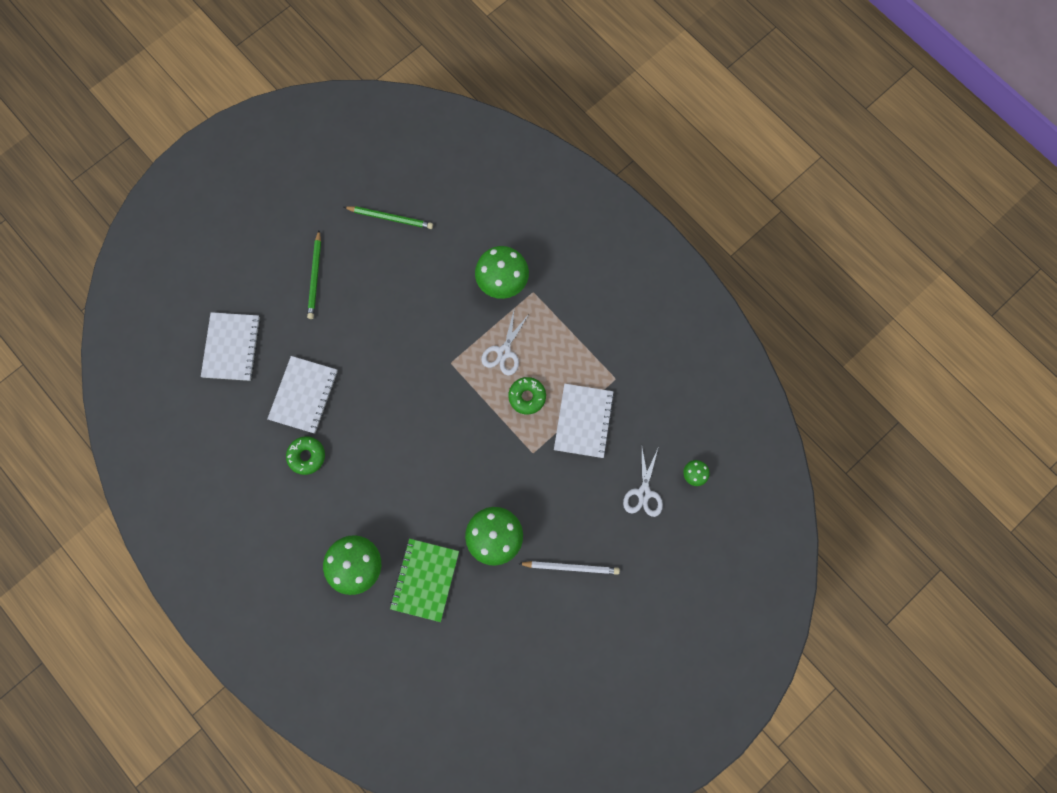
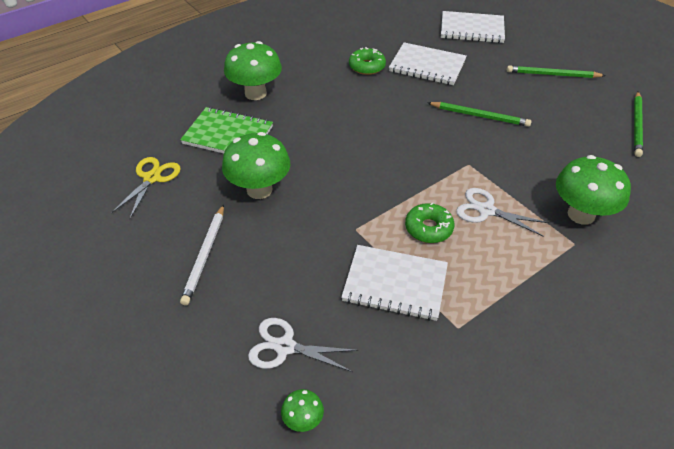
camera: 95 degrees right, 30 degrees down
(383, 349) = (480, 116): none -> green pencil
(488, 636) = (152, 178): none -> yellow scissors

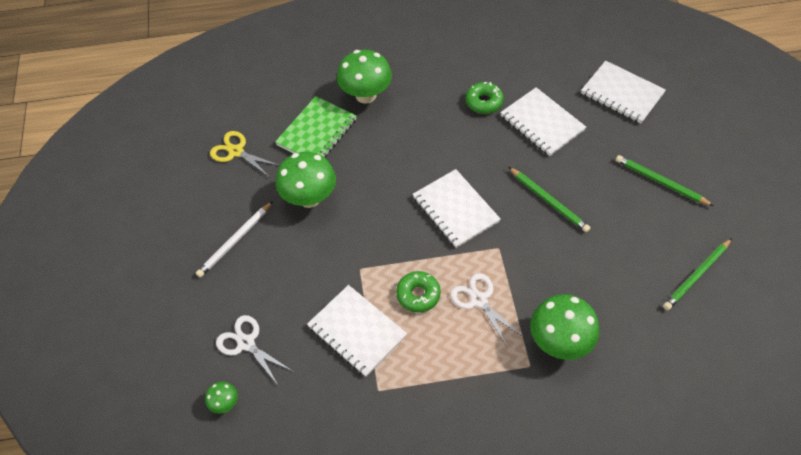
camera: 30 degrees right, 10 degrees up
(152, 178) = (236, 151): yellow scissors -> yellow scissors turned 105 degrees counterclockwise
(228, 135) = (317, 132): green notebook -> green notebook turned 75 degrees clockwise
(407, 149) = (455, 209): none -> white notebook

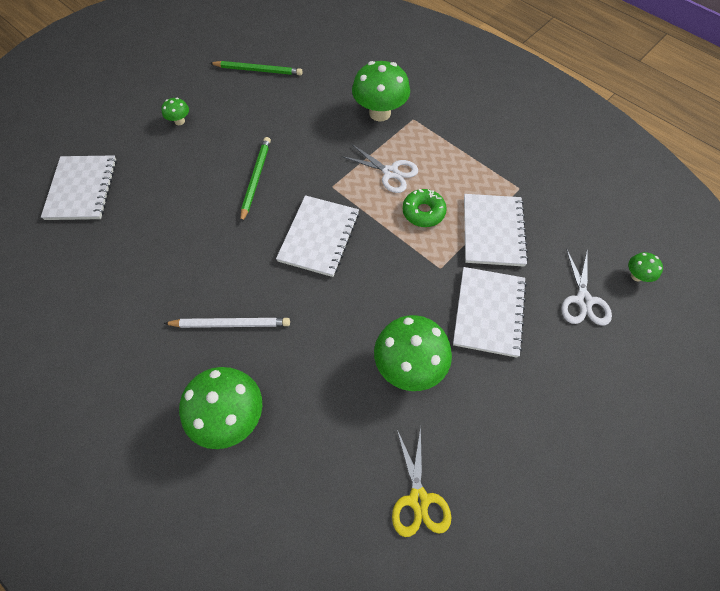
camera: 130 degrees left, 5 degrees up
(235, 241) = (514, 395): white pencil -> white pencil (230, 324)
(317, 132) = (322, 428): green notebook -> none
(479, 300) = (390, 172): white scissors -> white scissors turned 75 degrees counterclockwise
(484, 102) = (165, 292): green donut -> none
(542, 123) = (163, 229): white notebook -> white notebook (489, 312)
(660, 182) = (179, 121): green pencil -> green mushroom

